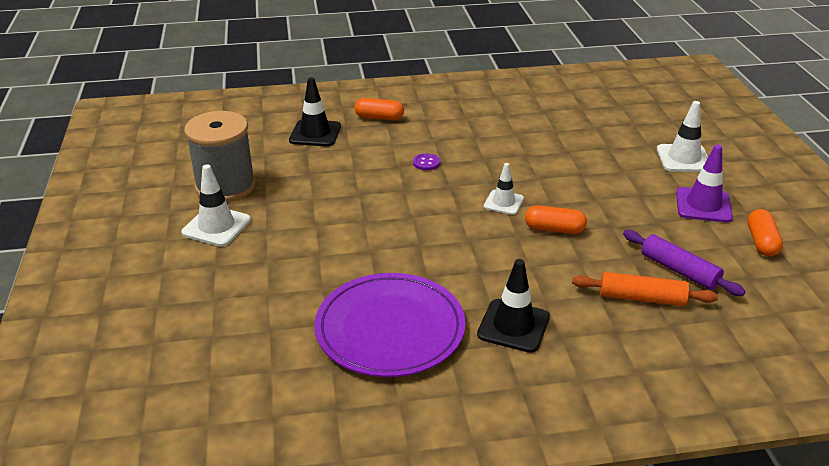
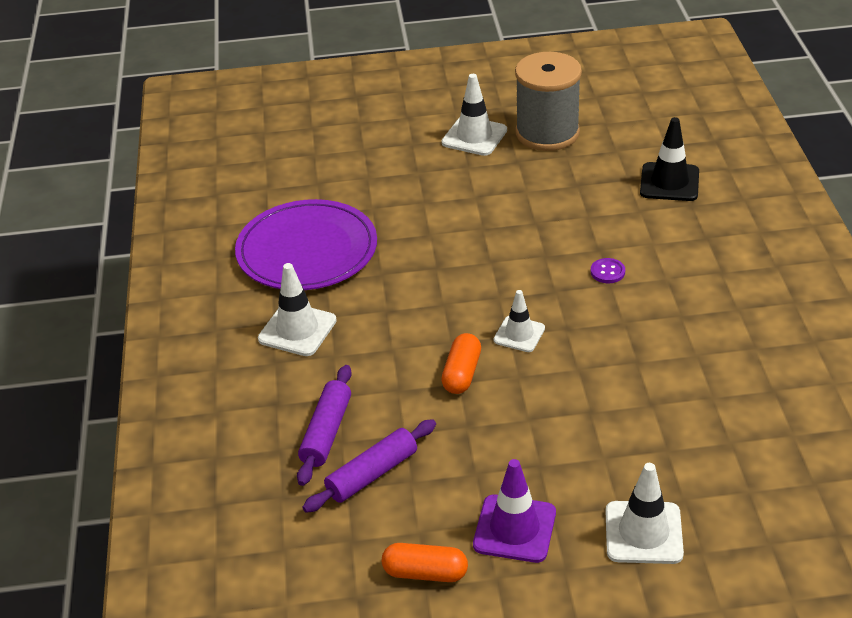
camera: 95 degrees right, 5 degrees up
(379, 118) = (720, 231): orange capsule -> none
(513, 326) = (297, 330): black traffic cone -> white traffic cone
(642, 298) = (326, 432): orange rolling pin -> purple rolling pin

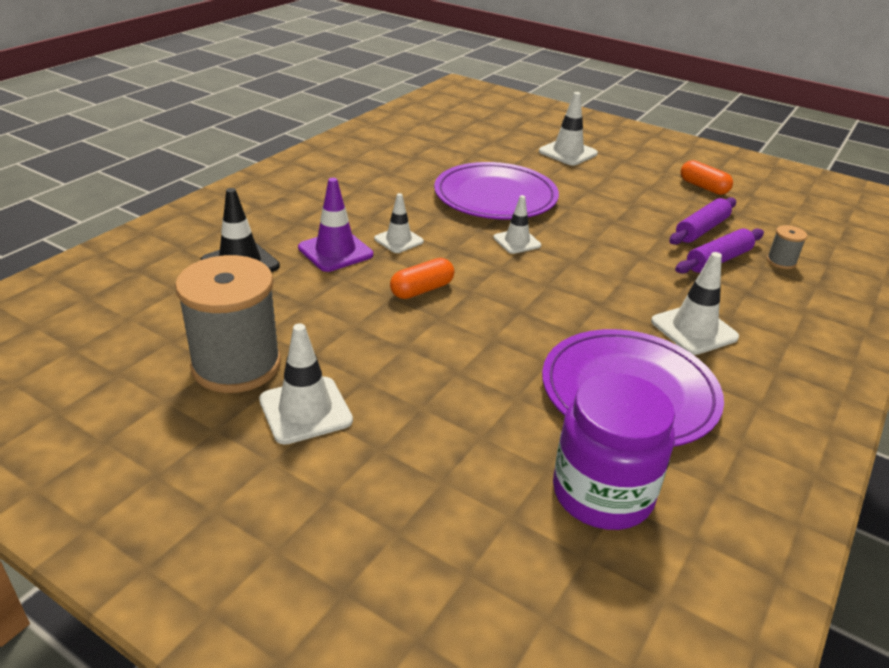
camera: 145 degrees left, 5 degrees down
(264, 473) = (781, 262): none -> grey spool
(278, 187) = (602, 493): none -> purple jar
(372, 474) = (701, 230): purple rolling pin -> purple rolling pin turned 45 degrees counterclockwise
(461, 373) = (586, 243): orange capsule -> orange capsule (422, 290)
(514, 529) = (635, 179): purple traffic cone -> purple traffic cone (335, 251)
(607, 272) = (399, 240): purple button -> white traffic cone
(612, 383) = (495, 196): none -> purple plate

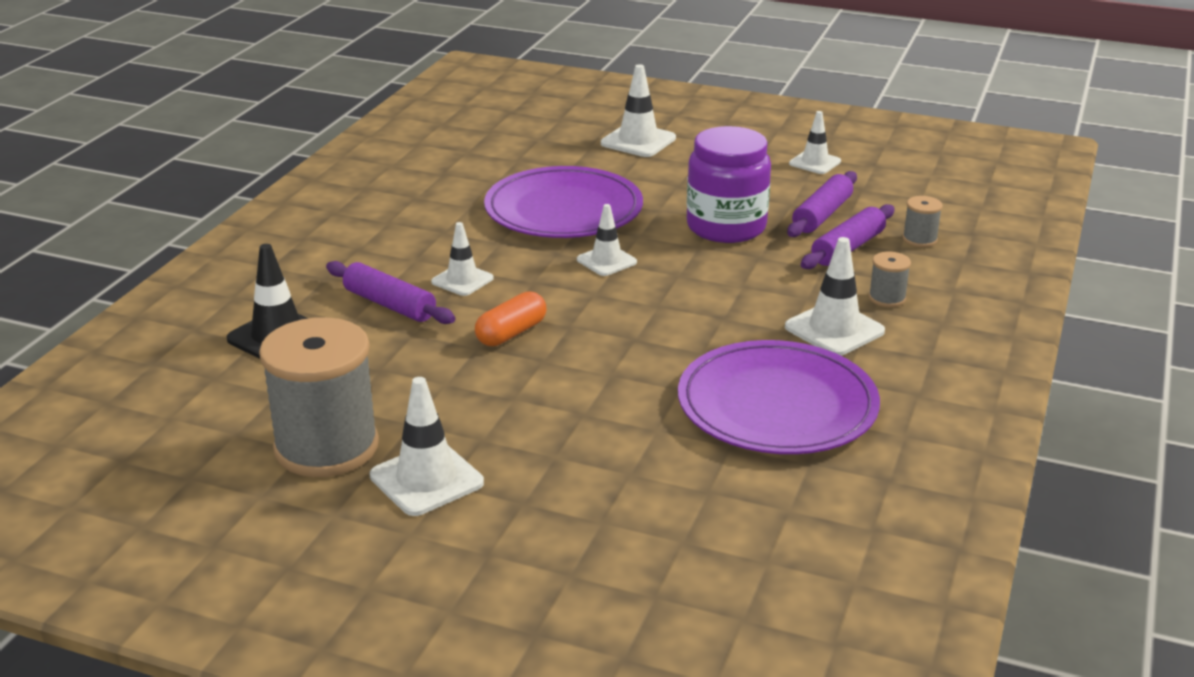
camera: 10 degrees left, 5 degrees down
(335, 251) = (389, 305): purple traffic cone -> purple rolling pin
(602, 493) = (771, 505): purple jar -> purple jar (726, 227)
(703, 187) = (815, 162): orange capsule -> white traffic cone
(745, 309) = (887, 298): none -> grey spool

